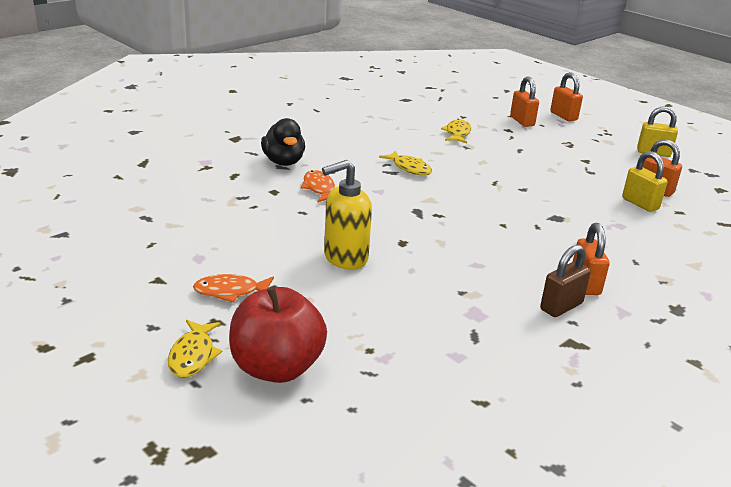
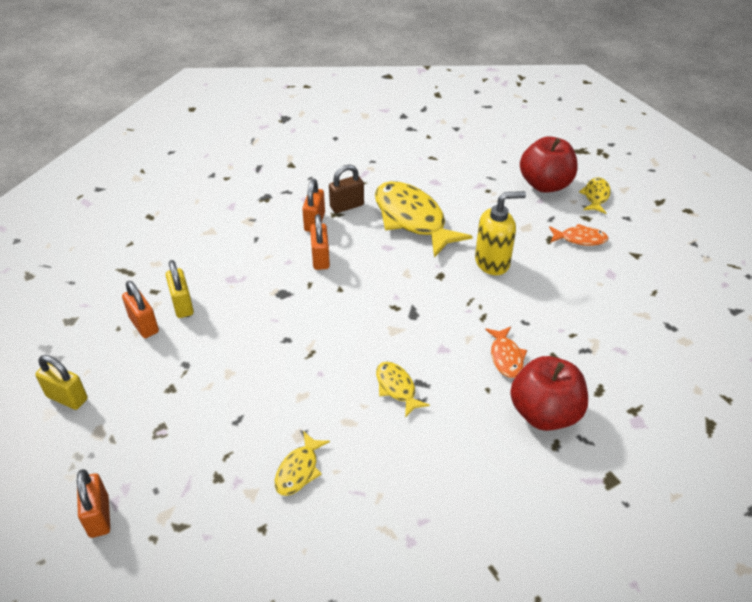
camera: 165 degrees left, 15 degrees up
(283, 162) = (544, 413): black duck -> red apple
(463, 297) = (412, 219): none -> yellow fish
(522, 121) = (179, 502): orange padlock -> orange padlock (320, 258)

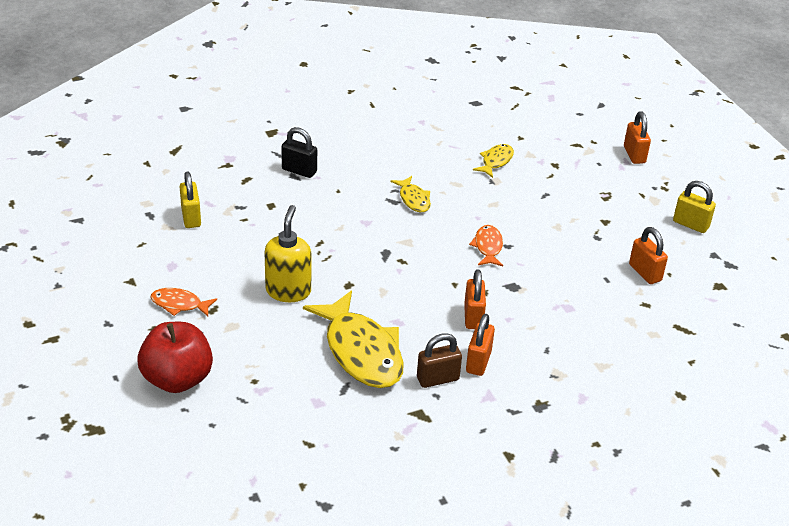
camera: 175 degrees left, 5 degrees down
(182, 305) = (613, 286): yellow padlock -> yellow padlock (191, 217)
(492, 262) = (288, 291): yellow soap dispenser -> yellow soap dispenser turned 105 degrees clockwise
(506, 357) = (313, 209): orange fish -> orange fish (488, 247)
(544, 413) = (299, 170): red apple -> black padlock
(596, 196) = (124, 355): yellow fish -> none

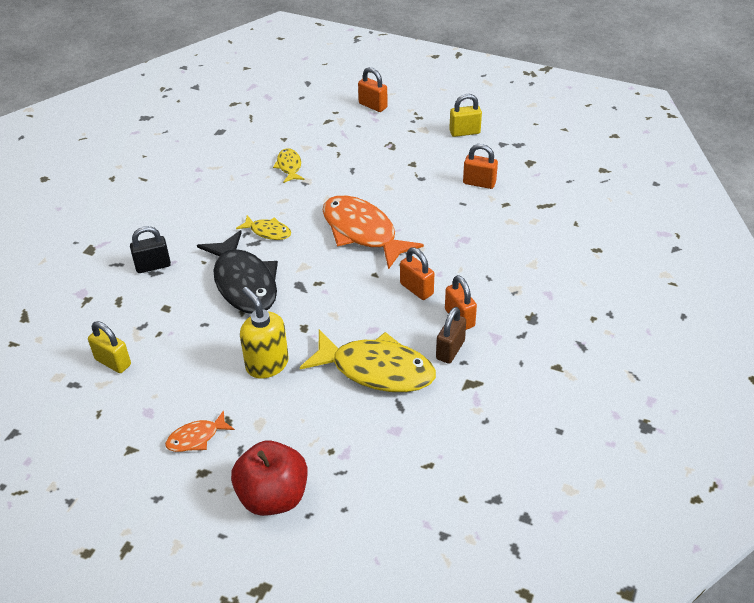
camera: 40 degrees left, 5 degrees up
(347, 224) = (244, 283): none -> black fish
(488, 247) = (362, 232): orange fish -> orange fish, size x2.07

